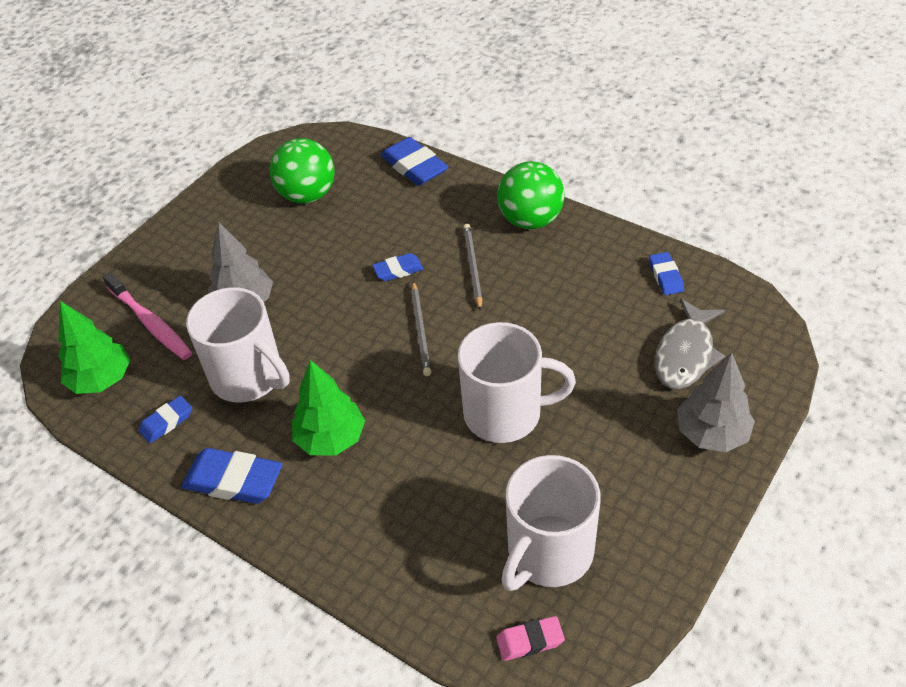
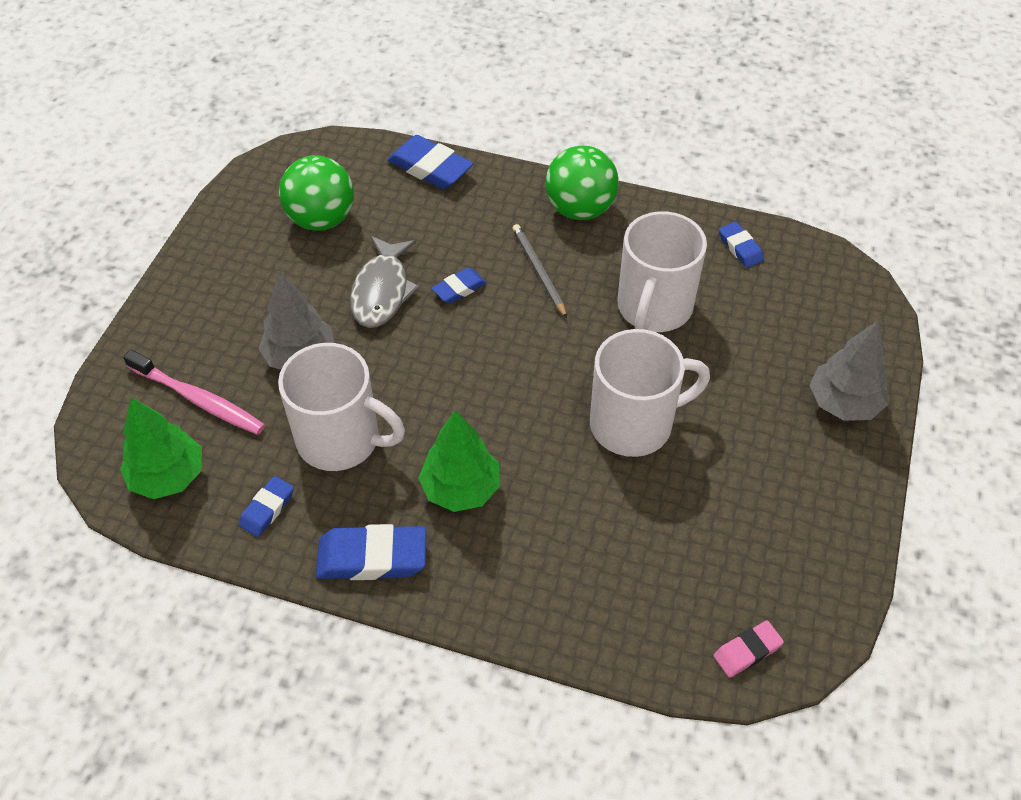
camera: 20 degrees left, 5 degrees up
(420, 330) = (510, 351): grey pencil -> none
(548, 553) = (732, 559): white mug -> white mug (653, 308)
(685, 354) = (789, 326): grey fish -> grey fish (382, 291)

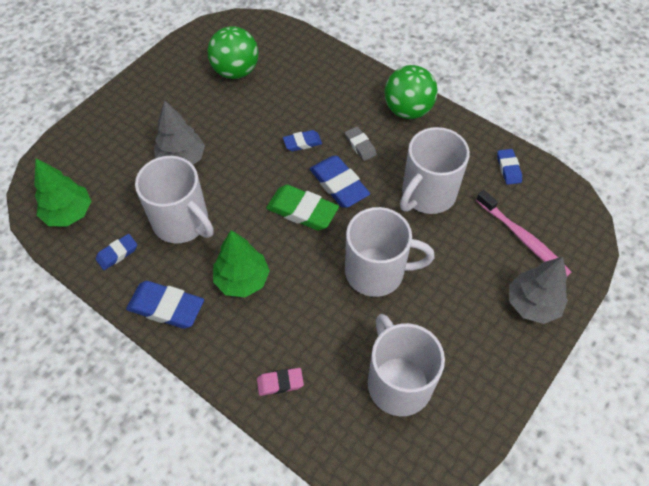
camera: 20 degrees right, 5 degrees up
(198, 399) = (108, 168): pink toothbrush -> pink toothbrush (523, 238)
(382, 291) = (252, 130): grey fish -> none
(430, 168) = (320, 55): blue eraser -> blue eraser (339, 185)
(500, 376) = (302, 211): none -> green eraser
(538, 271) = (360, 145): grey pencil -> grey eraser
(724, 551) = (398, 382): none -> white mug
(747, 651) = (382, 459): pink eraser -> pink eraser (280, 383)

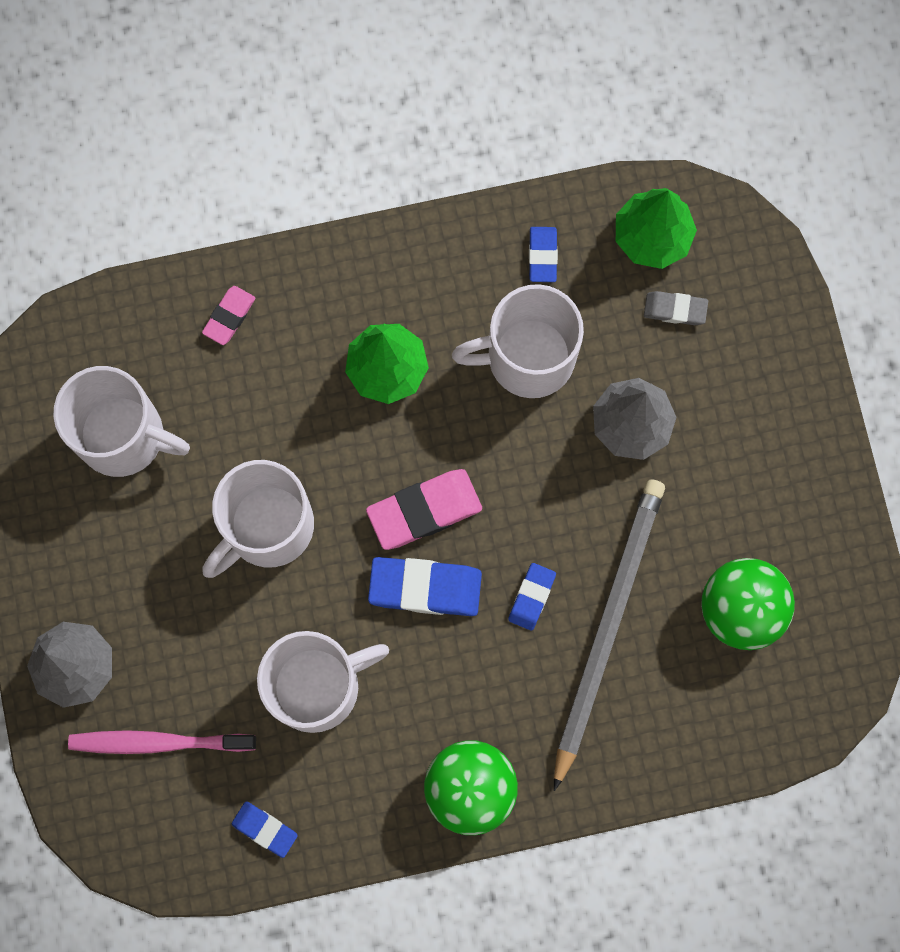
camera: 130 degrees right, 20 degrees up
(166, 307) = (422, 263): blue eraser -> none
(288, 108) = (607, 627): none -> grey pencil
(302, 211) = (424, 510): green eraser -> pink eraser
(360, 145) = (464, 669): grey eraser -> grey eraser (675, 310)
(427, 194) = (317, 686): white mug -> white mug turned 75 degrees clockwise

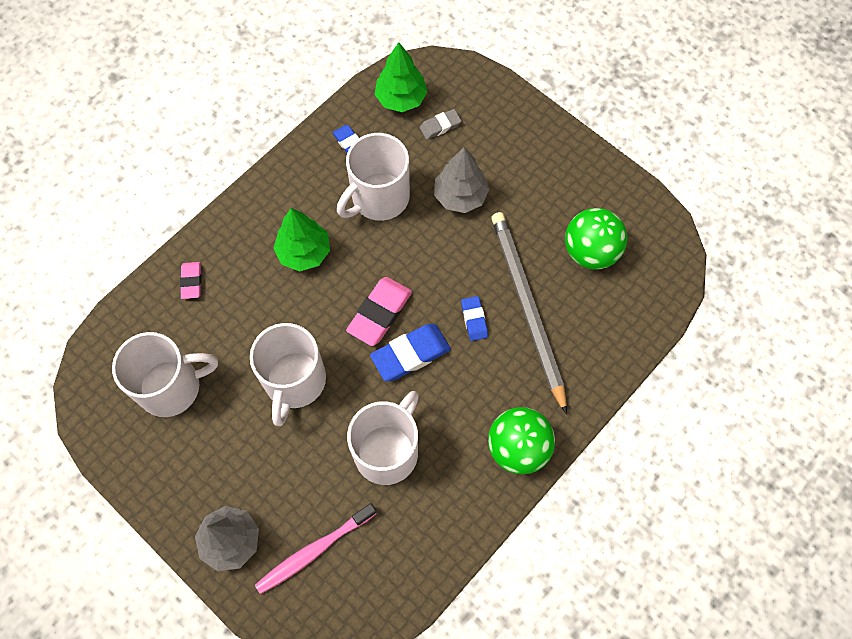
camera: 35 degrees left, 10 degrees down
(265, 829) = (415, 557): blue eraser -> none

